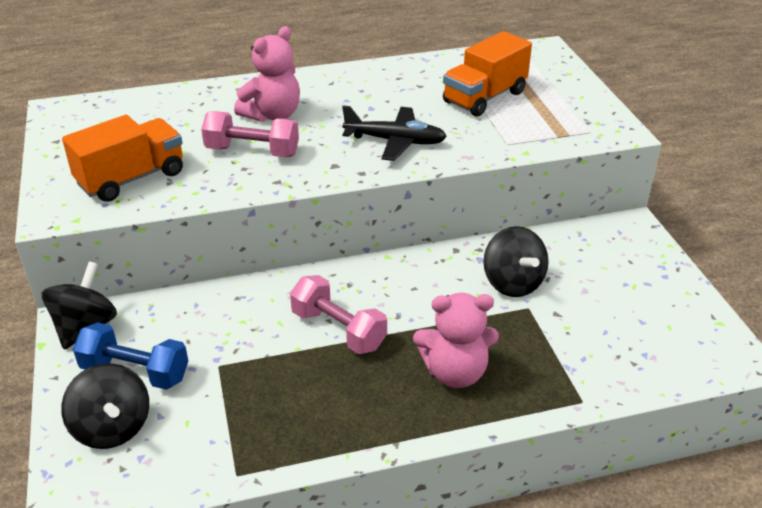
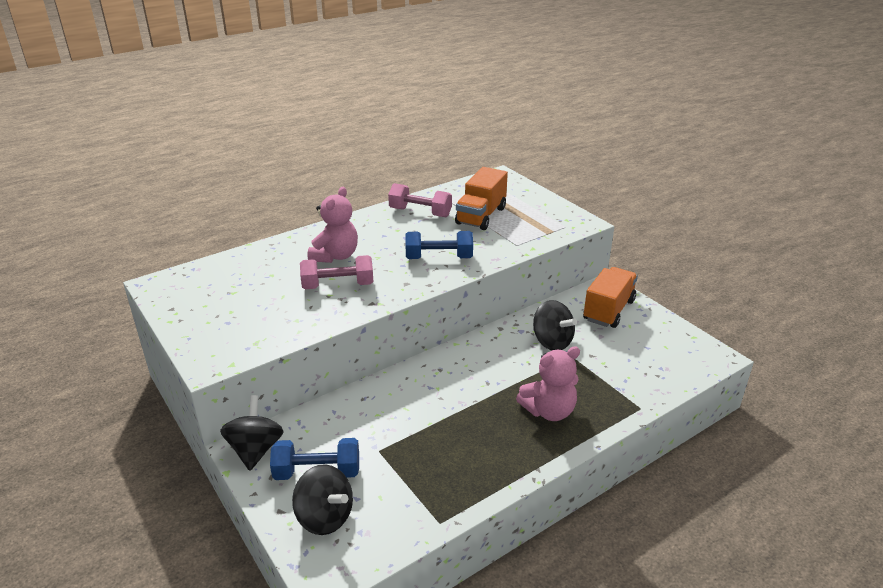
camera: 20 degrees left, 5 degrees down
(131, 178) = (256, 324): orange truck -> orange truck (608, 310)
(338, 330) = (452, 403): pink dumbbell -> pink dumbbell (420, 212)
(395, 141) = (439, 258): black plane -> blue dumbbell

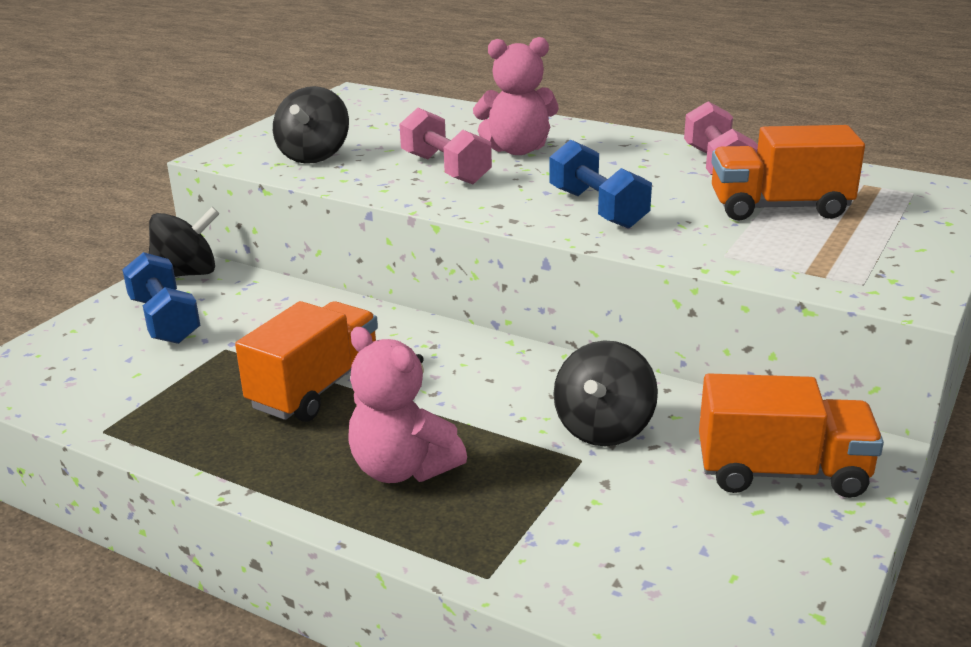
camera: 65 degrees right, 5 degrees down
(325, 517) = (88, 348): black spinning top -> black spinning top (314, 156)
(454, 423) = (316, 388): none -> orange truck

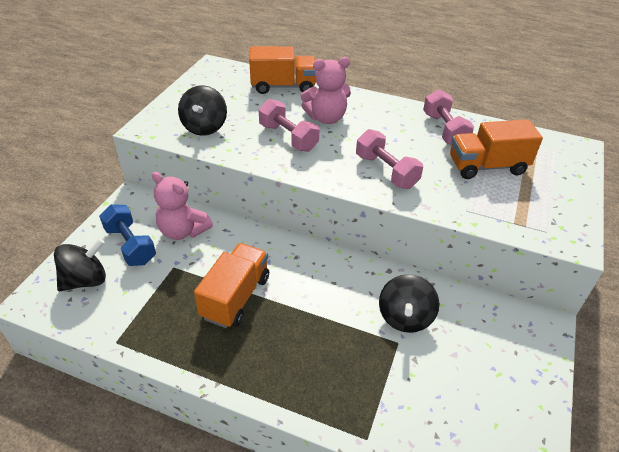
camera: 10 degrees left, 15 degrees up
(187, 274) = (134, 204): black spinning top -> black spinning top (86, 280)
(402, 469) = (301, 358): pink teddy bear -> pink teddy bear (183, 231)
(597, 209) = (386, 171): blue dumbbell -> pink dumbbell
(782, 472) = (505, 344): orange truck -> orange truck (283, 86)

